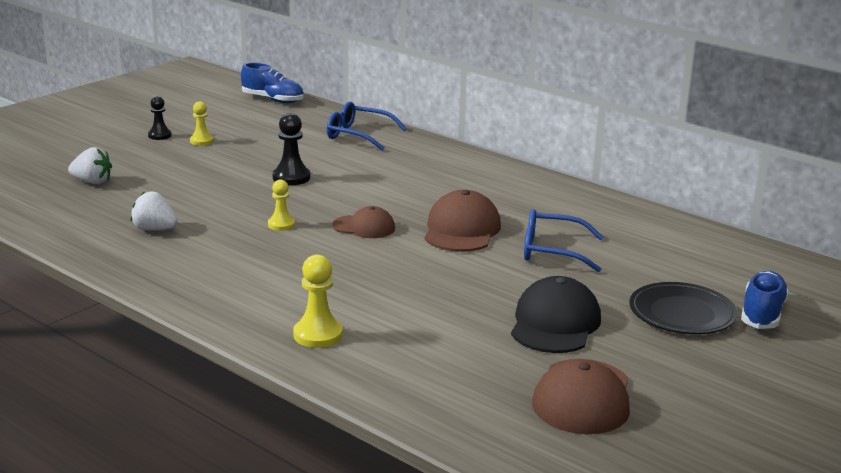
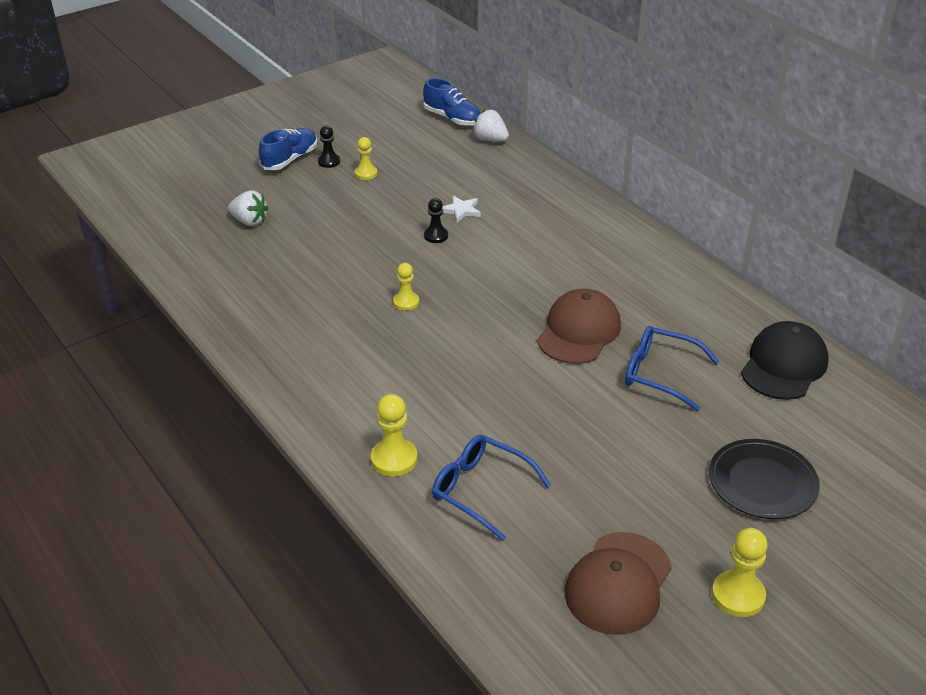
camera: 15 degrees right, 15 degrees up
(154, 229) = (287, 294): white strawberry -> white strawberry (490, 140)
(291, 178) = (436, 236): black pawn -> black pawn, size x0.66
(309, 159) = (461, 210): none -> white star
(358, 135) = (521, 180): blue glasses -> blue glasses (481, 490)
(364, 227) = (484, 315): brown cap -> none
(555, 323) = (627, 478): black cap -> black cap (784, 365)
(698, 392) = (738, 595): none -> yellow pawn
(762, 314) = (847, 496): blue shoe -> blue shoe (290, 159)

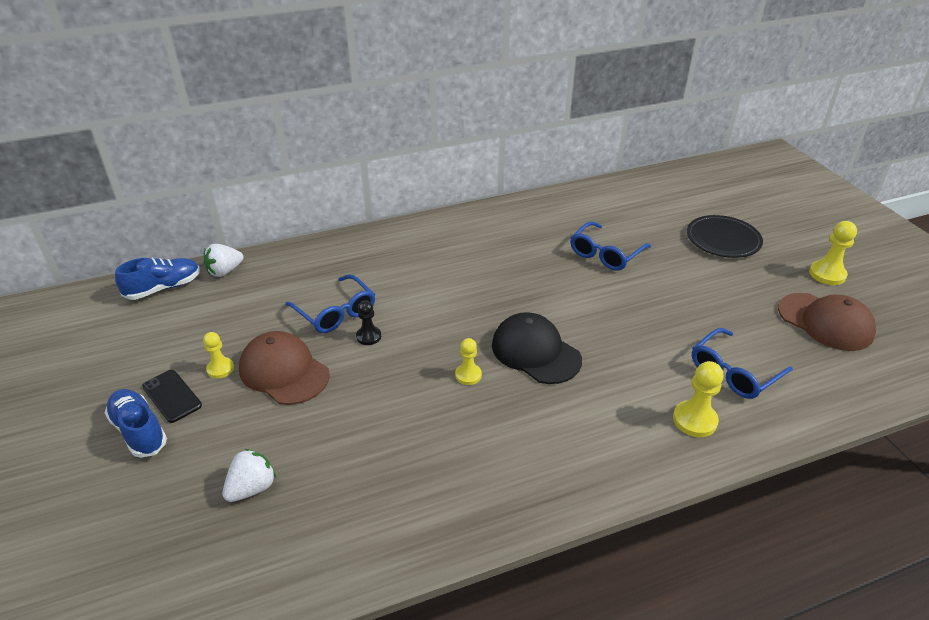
camera: 75 degrees left, 0 degrees up
(329, 161) = (172, 396): black pawn -> black phone
(461, 210) = (335, 312): white star -> blue glasses
(579, 331) = (544, 280): brown cap -> brown cap (284, 371)
(784, 365) = (606, 202): black cap -> black cap (535, 352)

